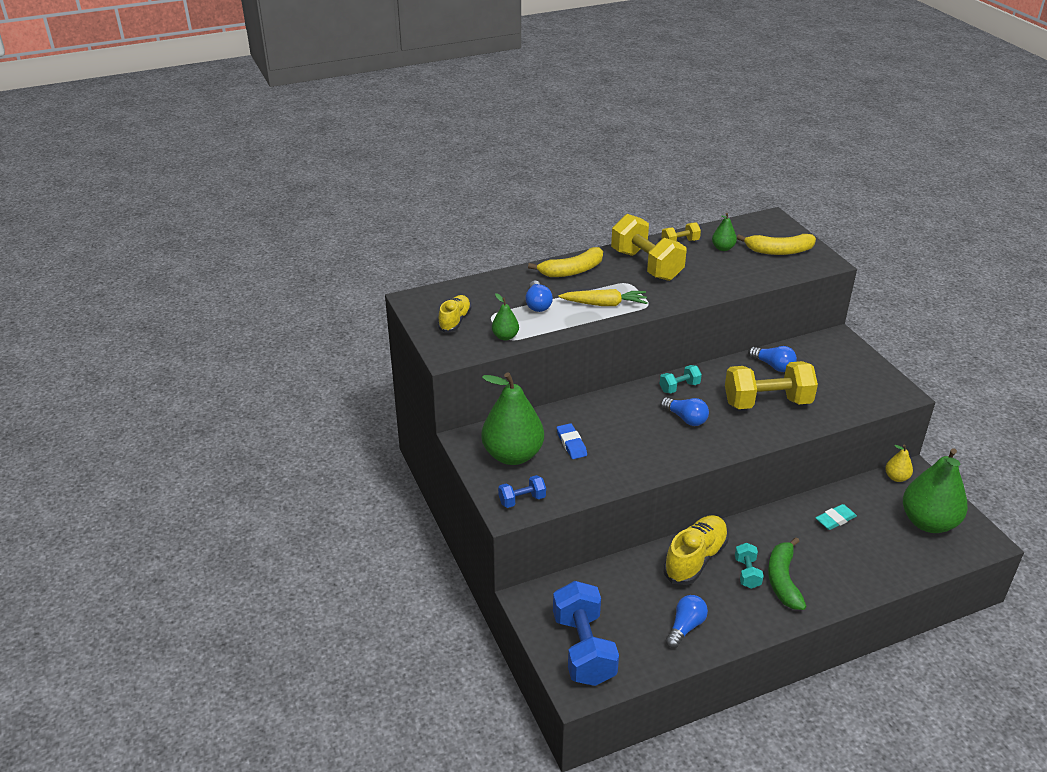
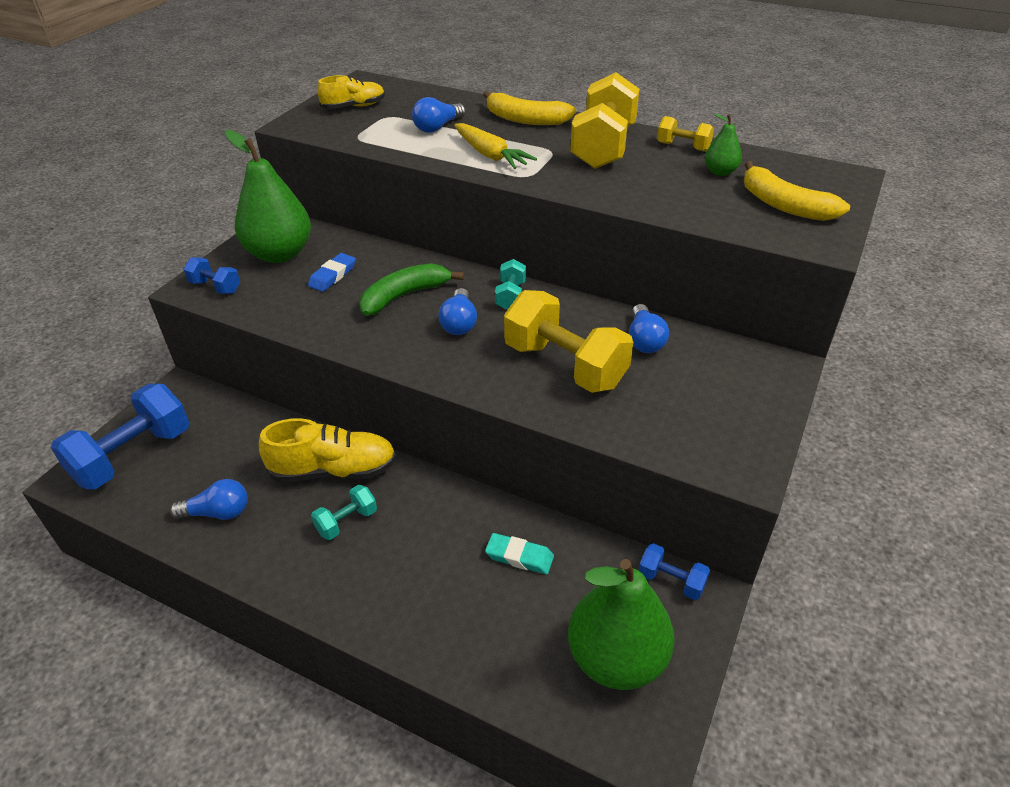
camera: 50 degrees right, 5 degrees up
(505, 336) = (359, 135): green pear -> none
(679, 387) = (510, 296): turquoise dumbbell -> turquoise dumbbell turned 75 degrees clockwise
(783, 580) = (362, 558): green banana -> green banana (405, 296)
(896, 477) = (671, 581): yellow pear -> blue dumbbell

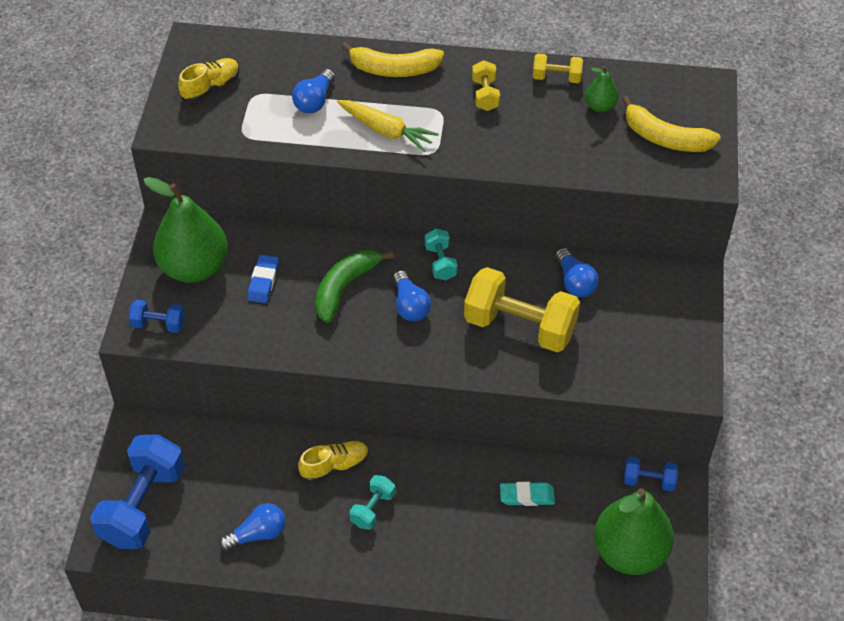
camera: 20 degrees left, 10 degrees up
(333, 470) = (334, 466): yellow shoe -> yellow shoe, size x0.63
(603, 147) = (485, 95): yellow dumbbell -> yellow dumbbell, size x0.48

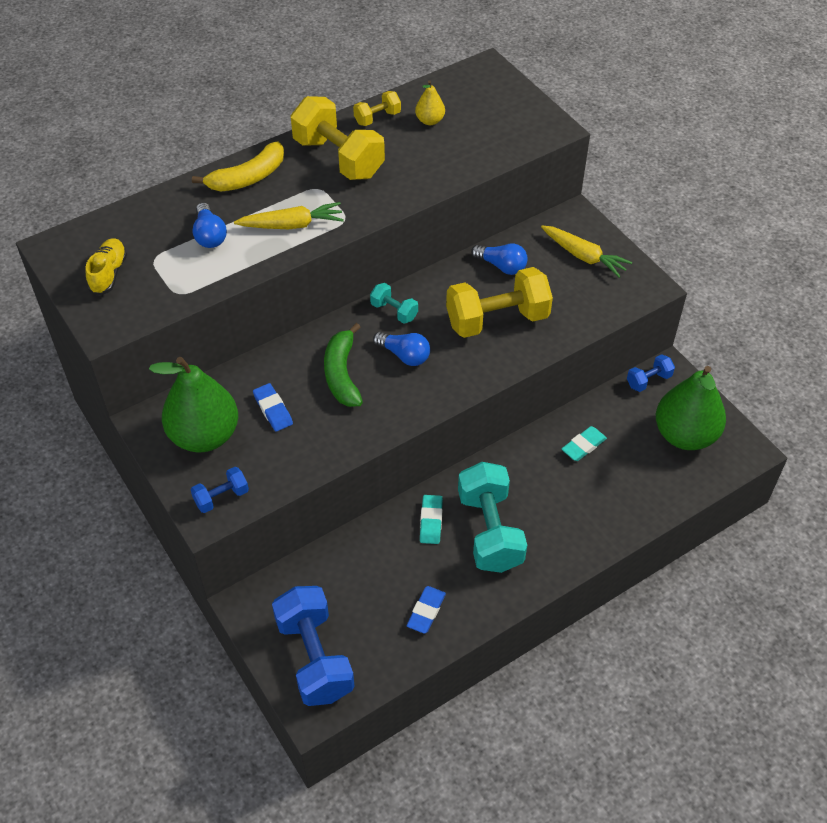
camera: 40 degrees left, 0 degrees up
(257, 534) = (426, 611): blue light bulb -> blue eraser
(334, 466) = (431, 521): yellow shoe -> turquoise eraser
(373, 509) = (490, 531): turquoise dumbbell -> turquoise dumbbell, size x2.07
(485, 95) = (338, 158): yellow dumbbell -> yellow dumbbell, size x2.07
(600, 106) = (430, 121): green pear -> yellow pear
(660, 320) = (583, 256): none -> yellow carrot
(665, 138) = (497, 117): yellow banana -> none

